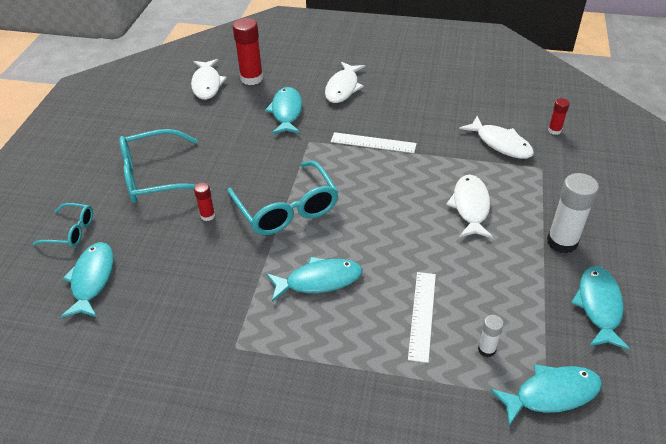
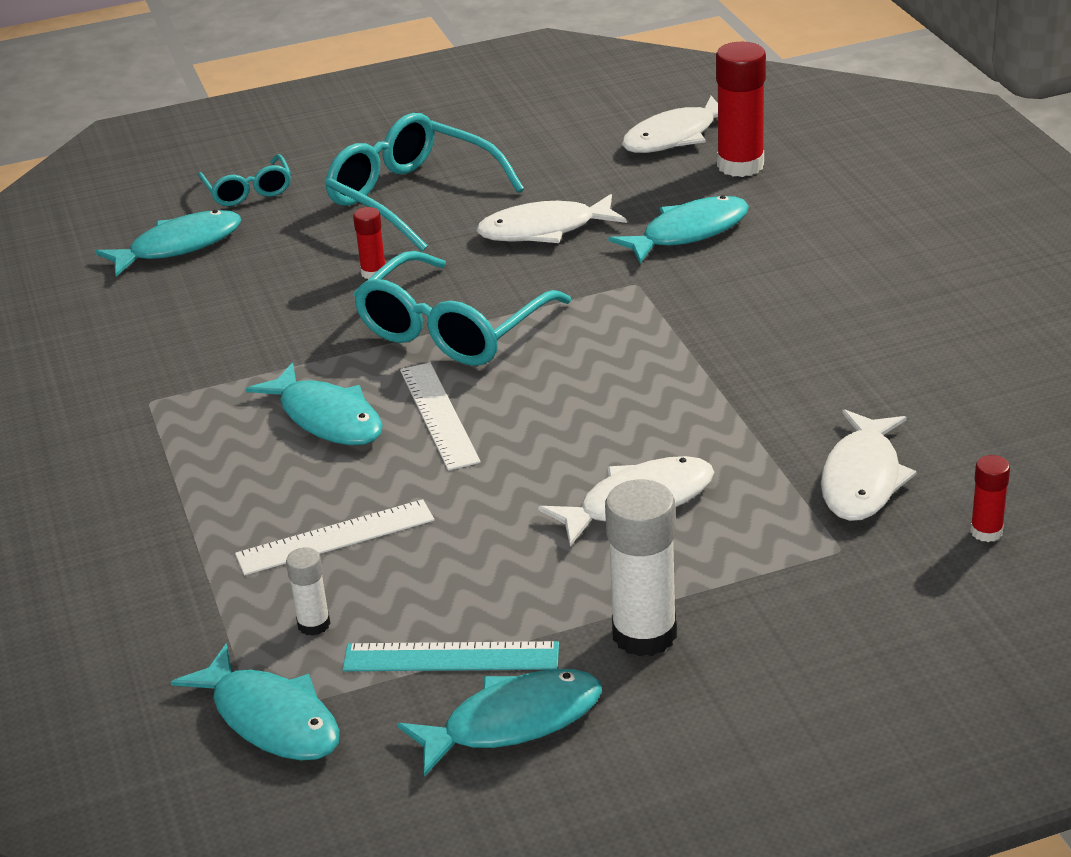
camera: 60 degrees right, 10 degrees down
(343, 88) = (824, 256): white fish -> white fish (544, 230)
(373, 143) = (703, 344): white ruler -> white ruler (439, 415)
(542, 309) = (451, 657): none -> turquoise ruler

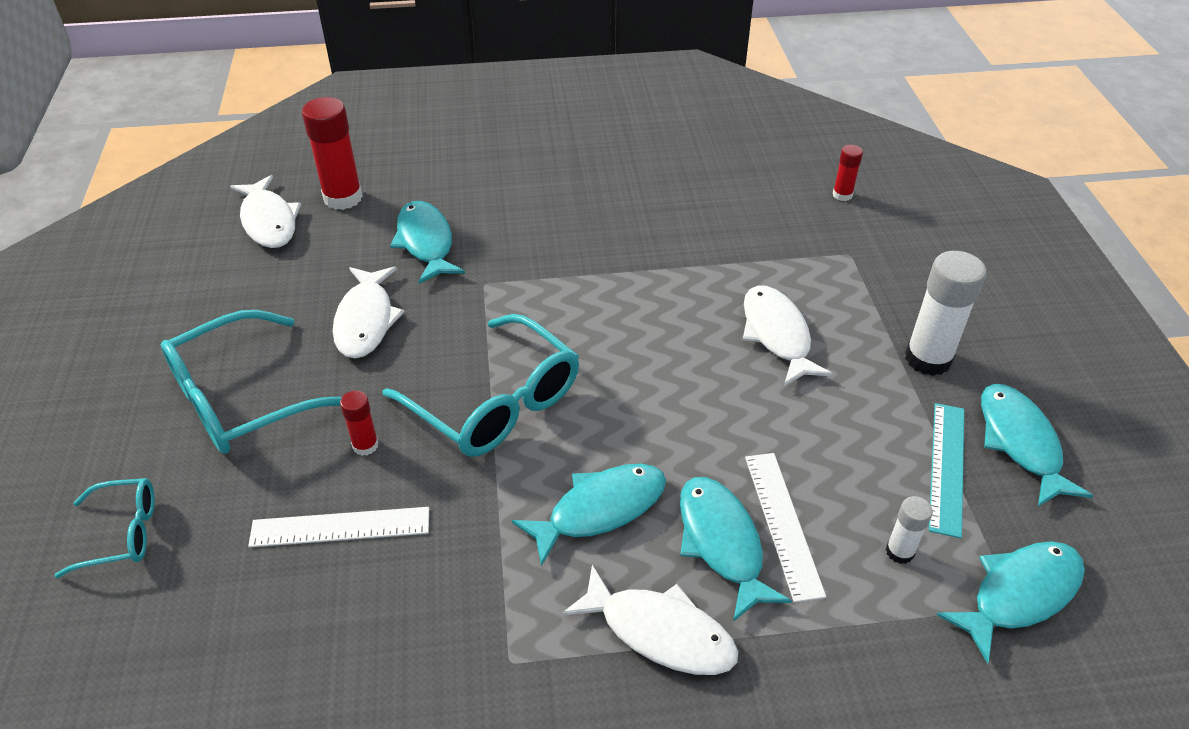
camera: 80 degrees left, 10 degrees up
(179, 246) = (199, 612): turquoise fish -> turquoise fish (722, 543)
(439, 415) = (624, 430): white ruler -> white ruler (340, 527)
(862, 479) = (776, 229): white fish -> white fish (659, 632)

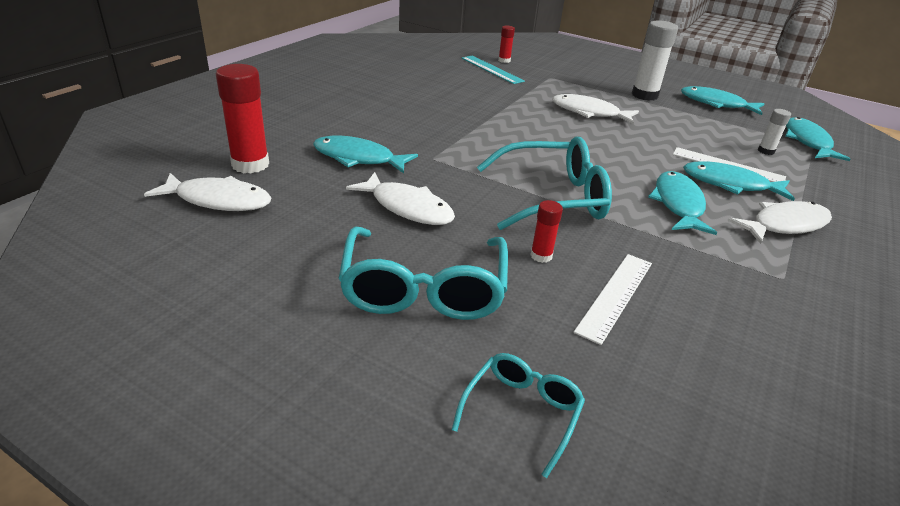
camera: 55 degrees left, 10 degrees down
(947, 467) = (719, 121): turquoise ruler -> turquoise ruler (492, 69)

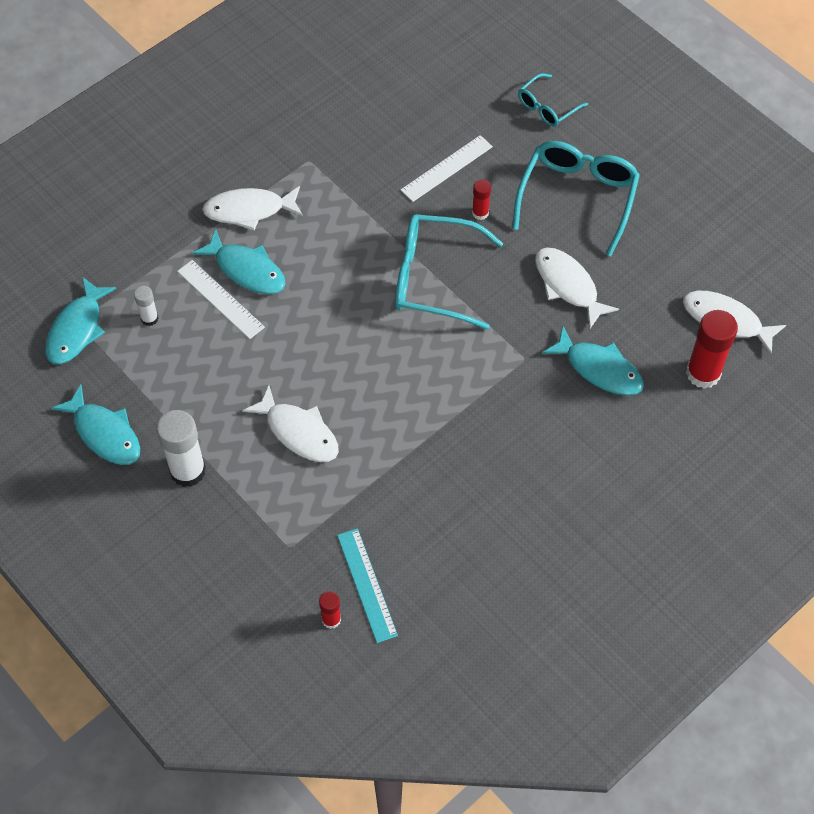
camera: 160 degrees left, 25 degrees up
(678, 204) = (323, 251): turquoise fish -> none

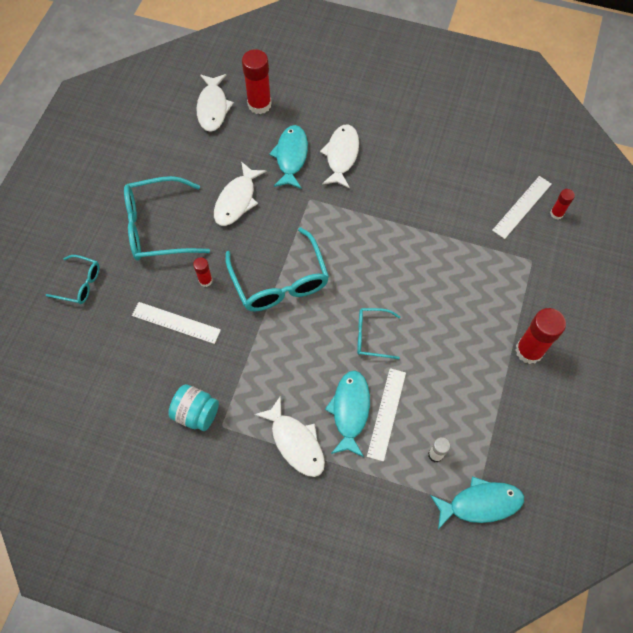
camera: 120 degrees left, 5 degrees up
(104, 433) = (544, 423): turquoise fish -> none
(188, 471) = (529, 351): white glue stick -> red glue stick
(298, 432) = (453, 299): white fish -> white fish (341, 155)
(311, 330) = (372, 336): none -> turquoise glasses
(336, 146) = (196, 413): none -> turquoise jar
(366, 585) = (522, 207): turquoise ruler -> white ruler

